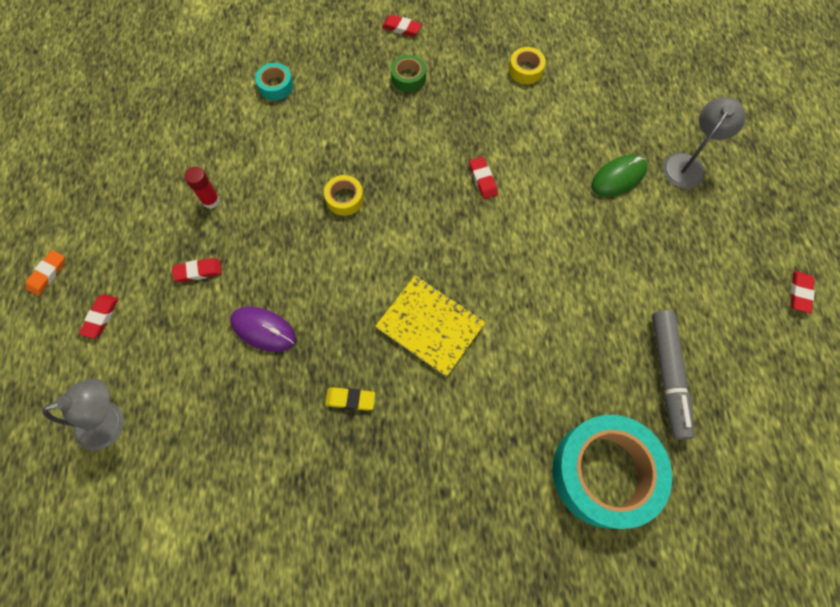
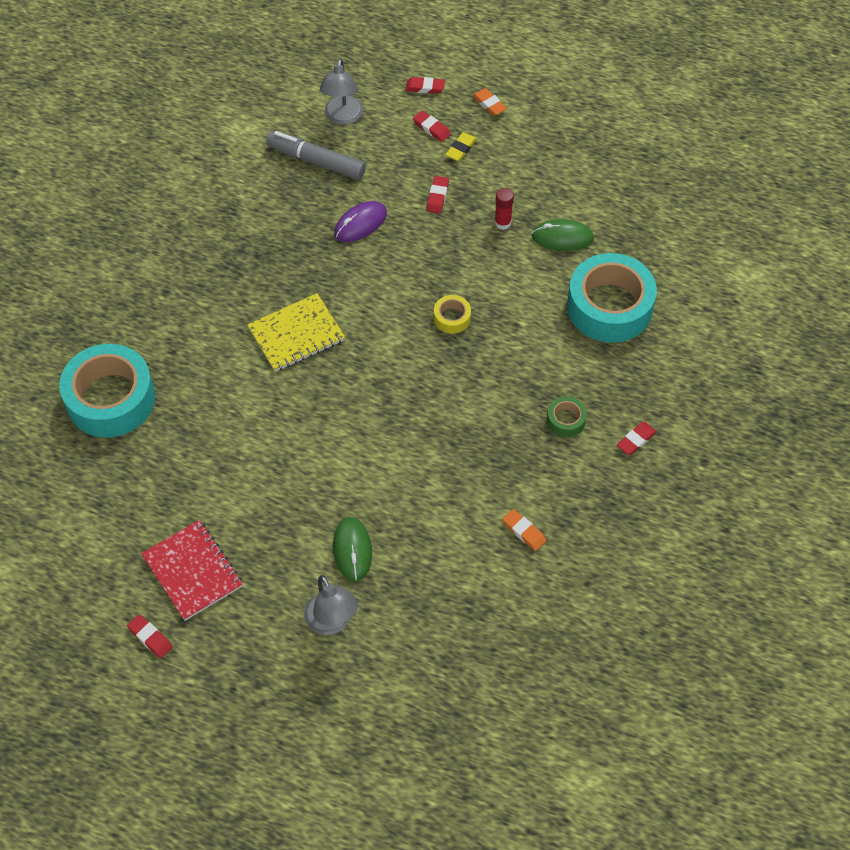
camera: 115 degrees right, 10 degrees down
(210, 146) = (562, 237): none -> green mouse
(276, 86) = (609, 307): turquoise tape -> turquoise tape, size x2.31
(350, 399) = (269, 260): yellow eraser -> yellow eraser (461, 149)
(483, 179) = (413, 433): red eraser -> red eraser (425, 87)
(526, 70) = (524, 531): yellow tape -> orange eraser
(668, 376) = (150, 484): grey marker -> grey marker (316, 161)
(721, 291) = (192, 571): none -> red notebook

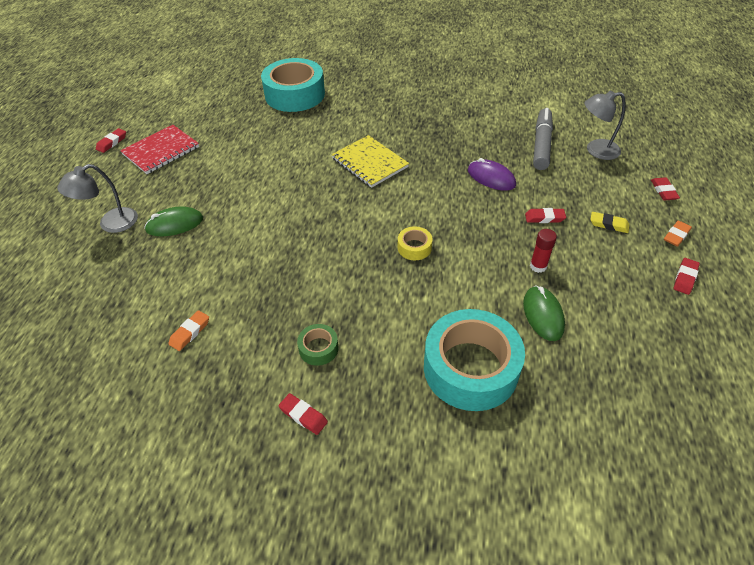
camera: 80 degrees right, 10 degrees down
(431, 128) = (619, 202): red eraser -> red eraser (685, 278)

